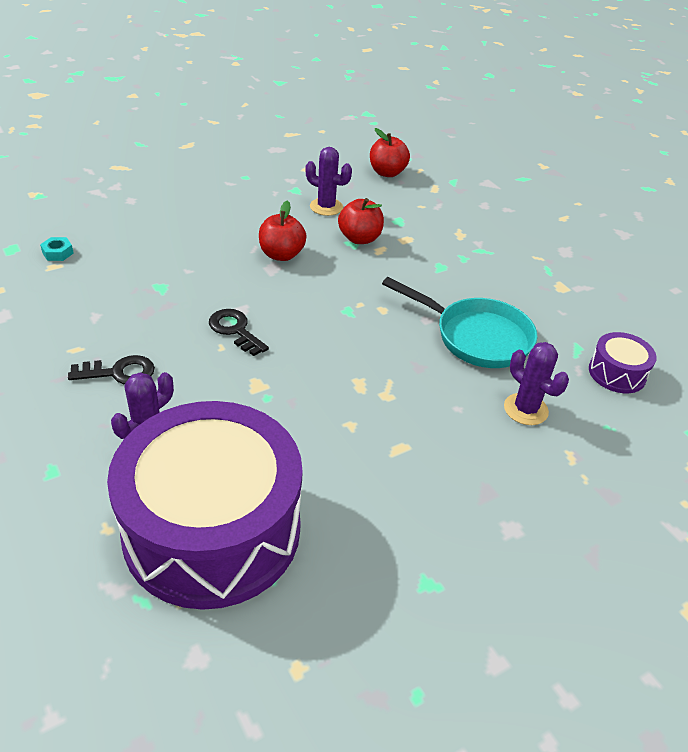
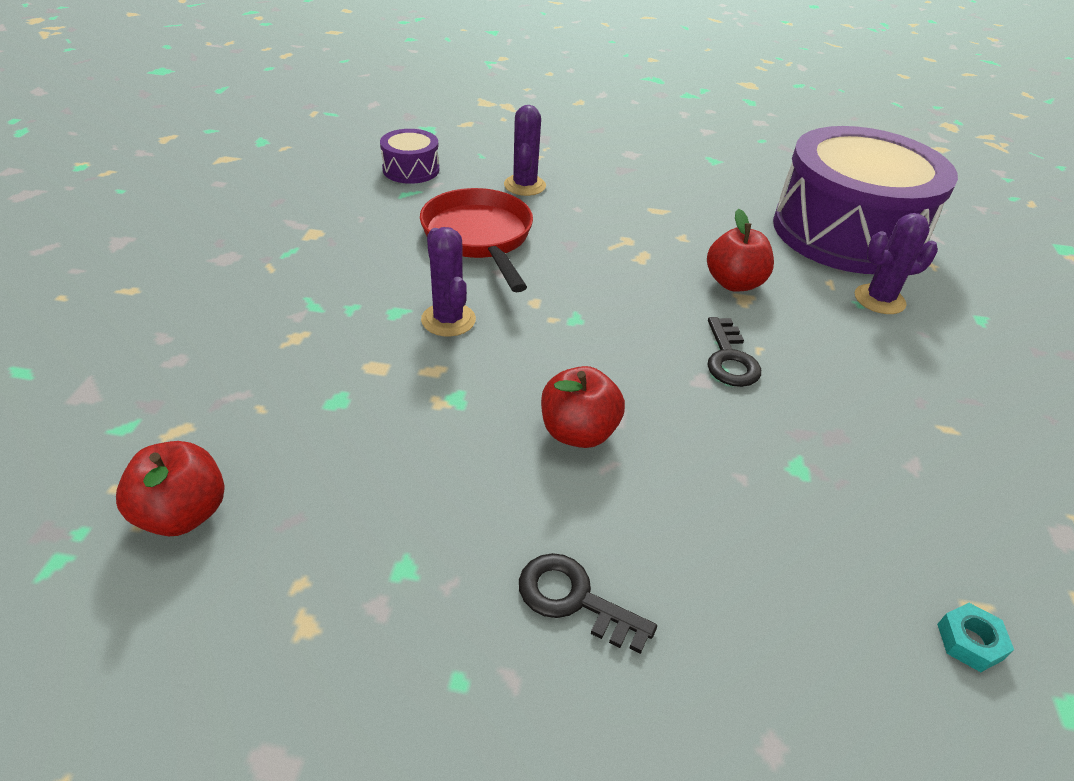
camera: 140 degrees left, 0 degrees up
(119, 372) = (895, 375): black key -> black key (574, 599)
(326, 207) = (404, 489): purple cactus -> purple cactus (448, 320)
(359, 238) = (436, 400): red apple -> red apple (734, 283)
(476, 337) = (479, 238): turquoise pan -> red pan

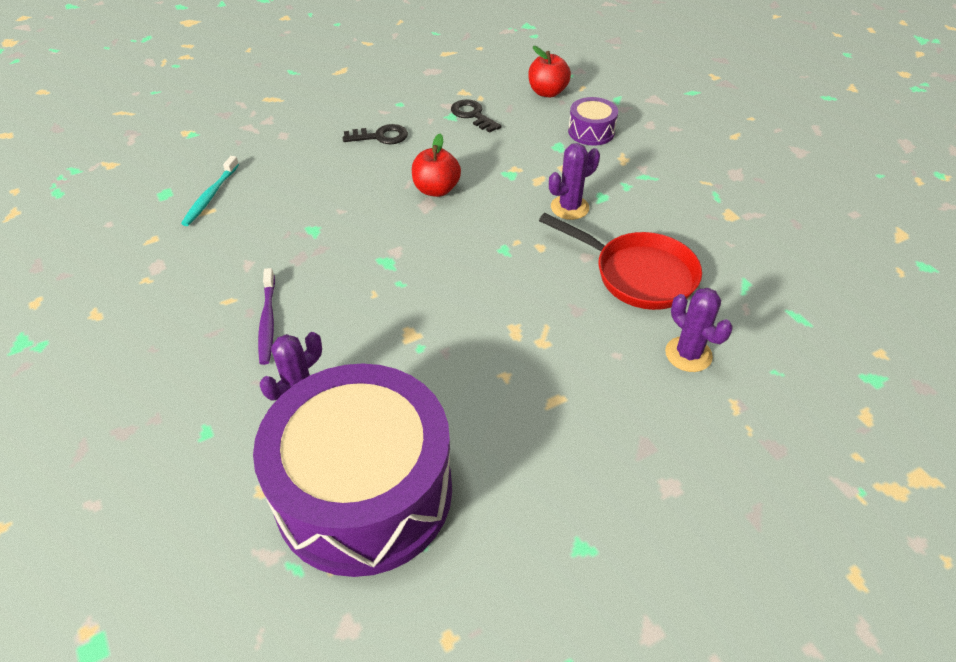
camera: 145 degrees right, 5 degrees up
(411, 170) = (787, 311): purple drum -> purple drum (591, 132)
(448, 320) = (569, 207): purple cactus -> purple cactus turned 60 degrees counterclockwise
(730, 359) = (388, 275): black key -> black key (472, 115)
(734, 283) = (427, 345): red apple -> none
(899, 380) = (267, 321): none -> purple toothbrush
(969, 641) = (210, 196): turquoise nut -> turquoise toothbrush

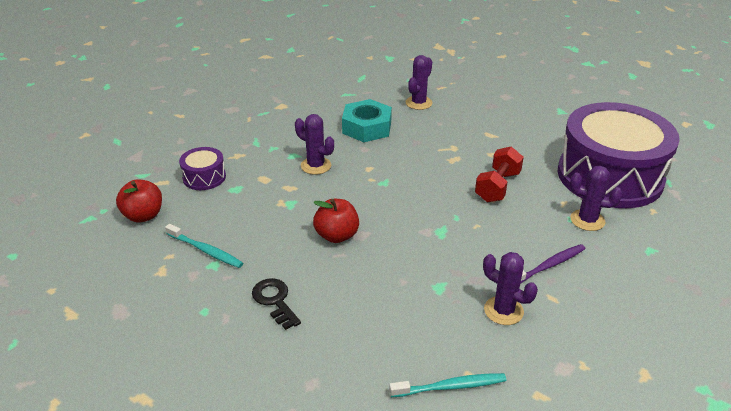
camera: 115 degrees left, 10 degrees down
(247, 258) = (503, 311): none -> purple cactus
(428, 346) = (497, 187): none -> red dumbbell
(472, 115) = (206, 251): black key -> turquoise toothbrush
(638, 274) = (367, 127): red pan -> turquoise nut

